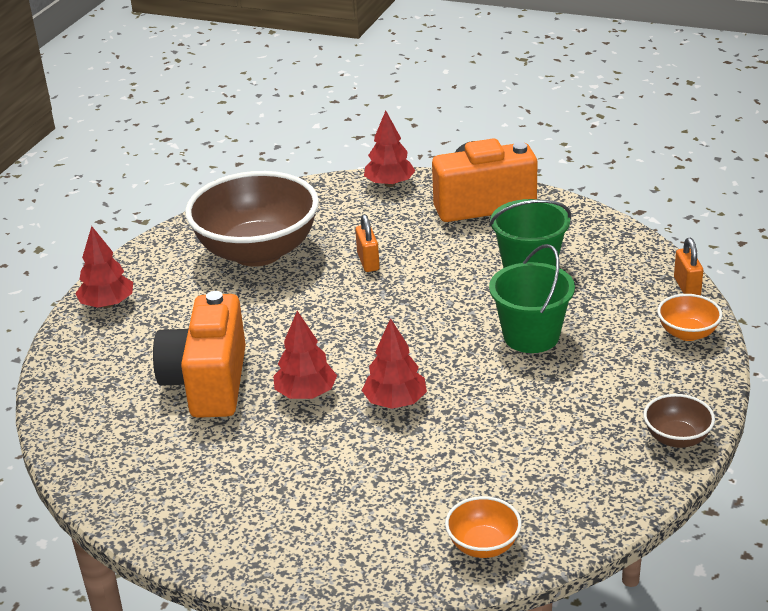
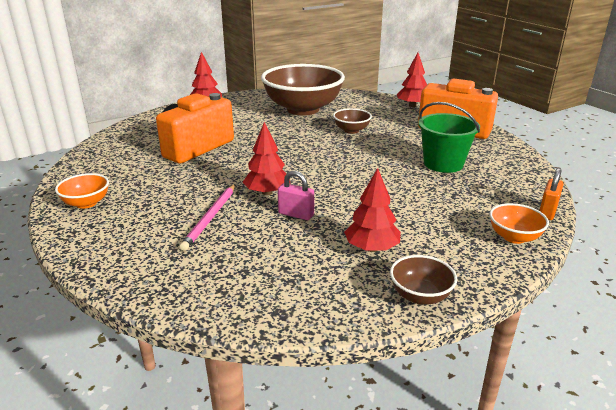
camera: 35 degrees right, 5 degrees down
(306, 393) = (229, 170): red tree -> red tree (372, 248)
(368, 262) = (351, 130): orange padlock -> brown bowl
(381, 465) = (210, 218): none -> pink pencil
(463, 413) = (296, 214): none -> pink padlock
(483, 545) = (194, 289): orange bowl -> orange bowl (86, 203)
(531, 336) = (396, 195): green bucket -> none

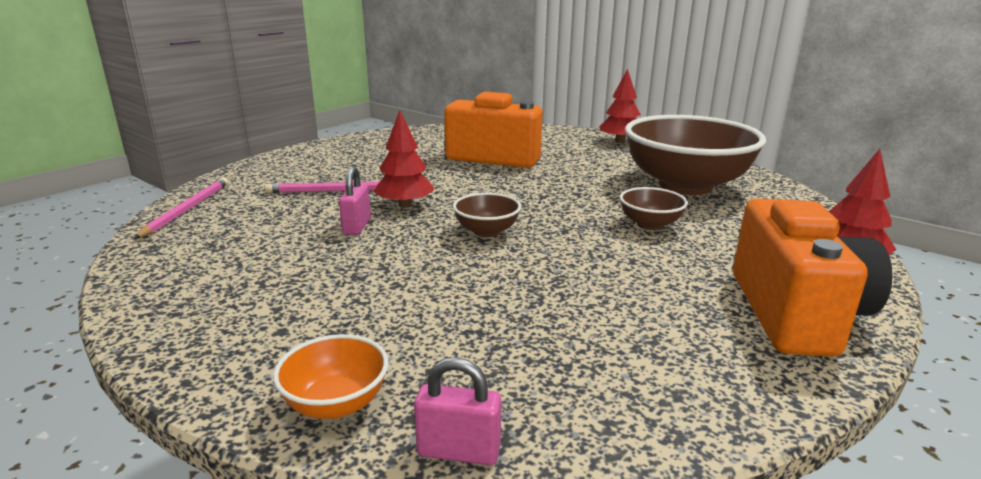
camera: 70 degrees right, 5 degrees down
(86, 203) = (346, 147): orange bowl -> none
(193, 297) = (187, 209): none -> pink pencil
(372, 248) = (282, 279): red tree -> none
(420, 296) = (164, 323): brown bowl -> brown bowl (486, 231)
(443, 164) = (596, 312): green bucket -> none
(547, 212) = (458, 451): orange padlock -> pink padlock

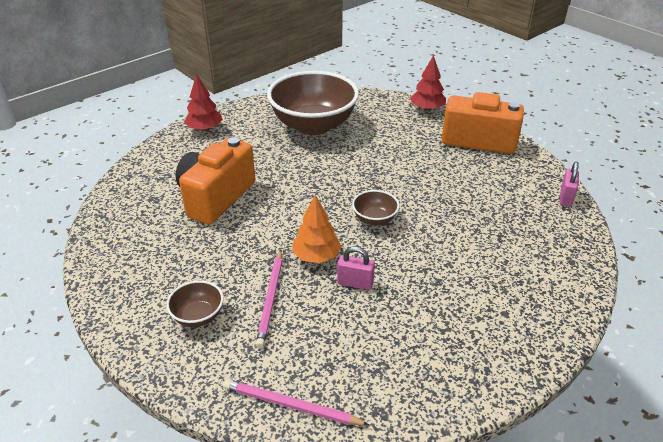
camera: 80 degrees left, 15 degrees up
(336, 403) = (567, 287): orange bowl -> none
(405, 205) = (316, 256): red tree -> orange tree
(458, 451) = (590, 250): pink padlock -> pink padlock (565, 197)
(650, 224) = (374, 154): brown bowl -> brown bowl (198, 316)

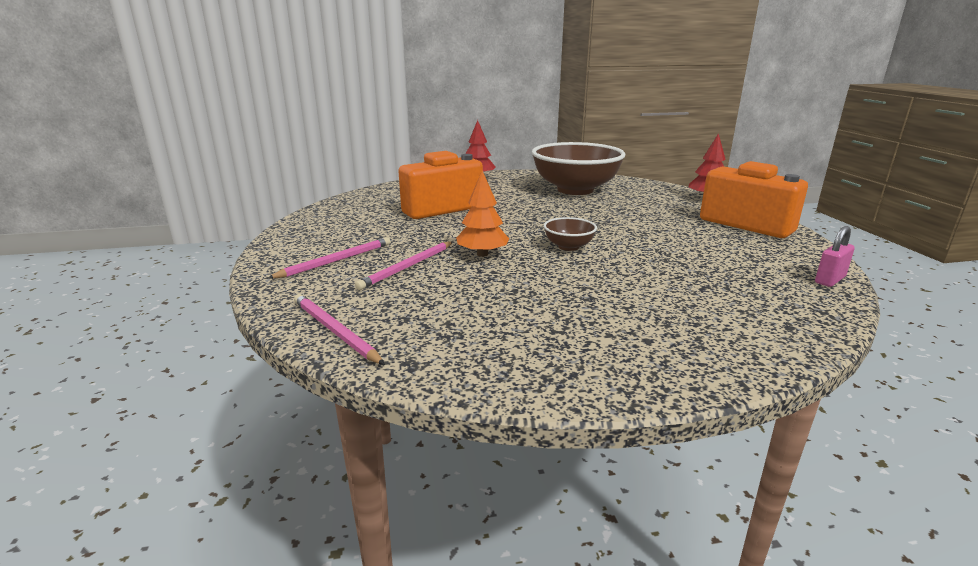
camera: 30 degrees right, 15 degrees down
(198, 316) = (336, 261): brown bowl -> pink pencil
(355, 283) = (498, 277): pink padlock -> none

